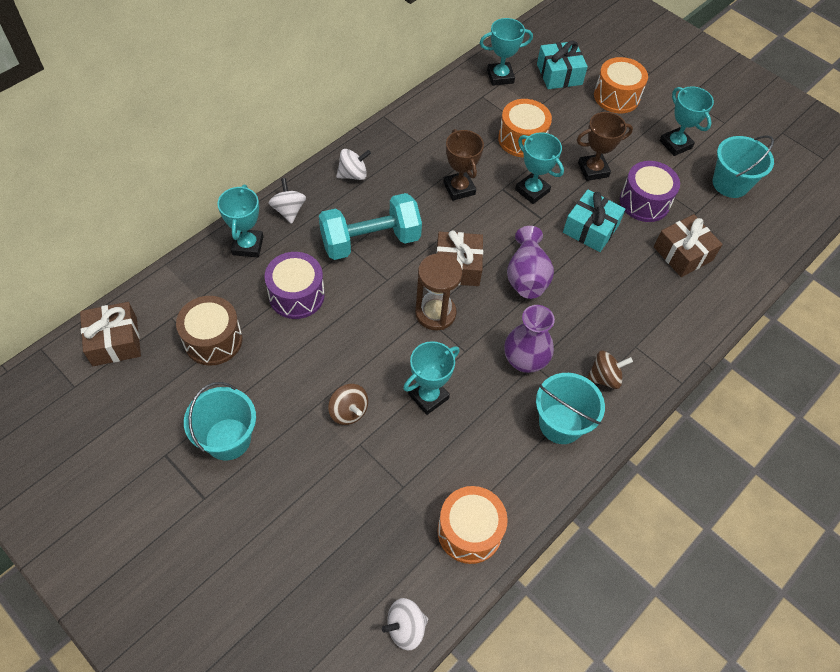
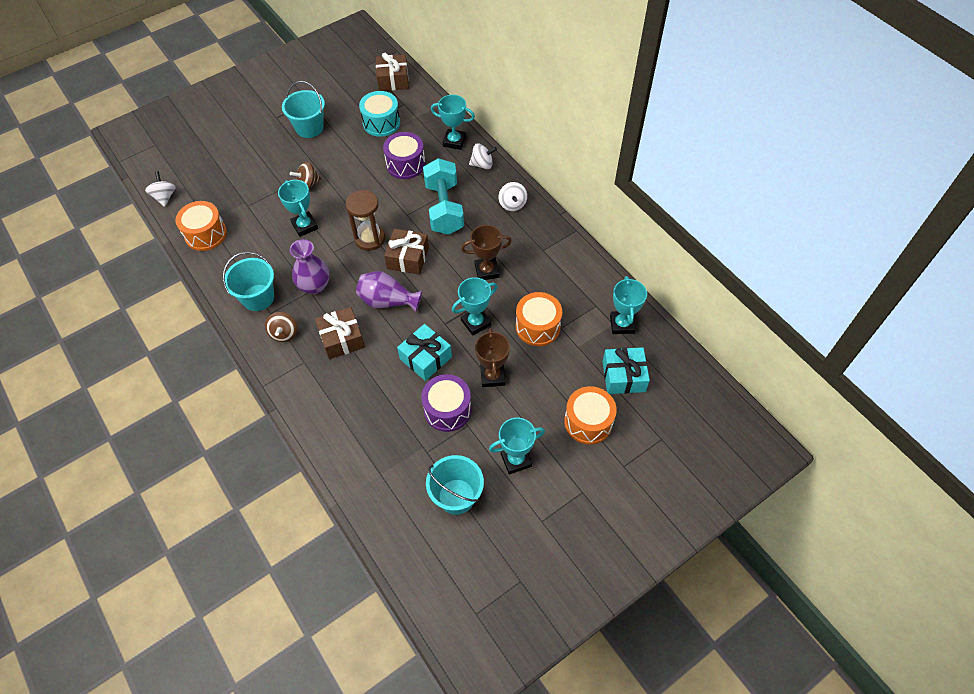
camera: 105 degrees right, 0 degrees up
(213, 340) = (381, 123): brown drum -> turquoise drum
(683, 253) = (383, 425): brown gift -> brown gift (342, 339)

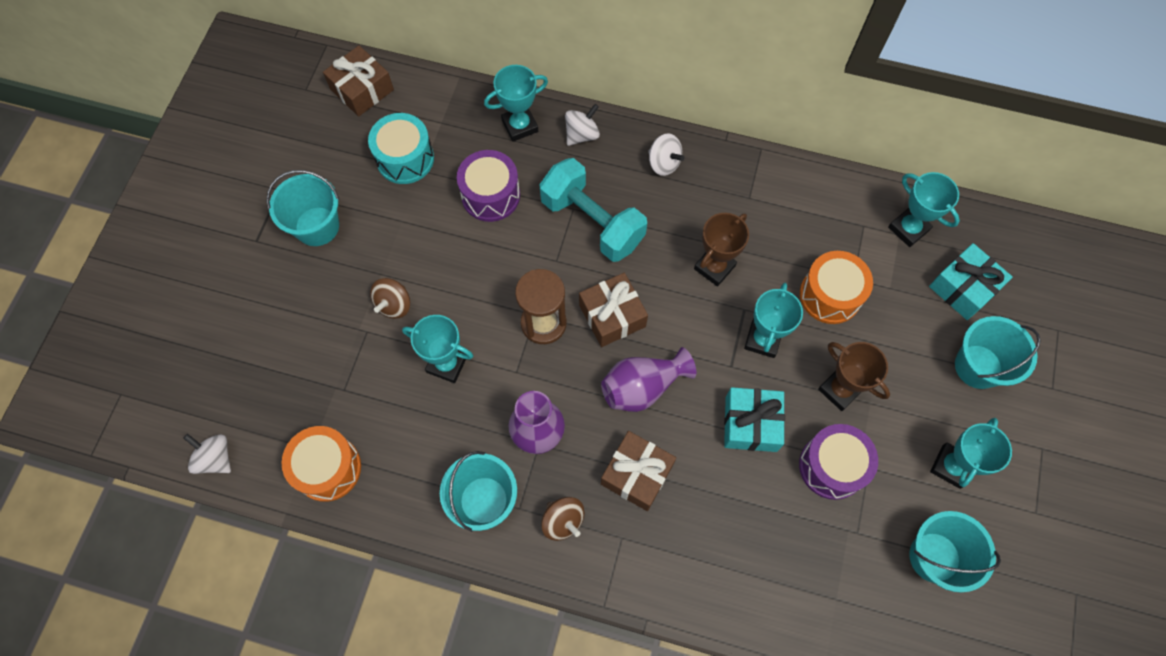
camera: 40 degrees left, 10 degrees up
(588, 422) = (978, 366): orange drum -> turquoise bucket

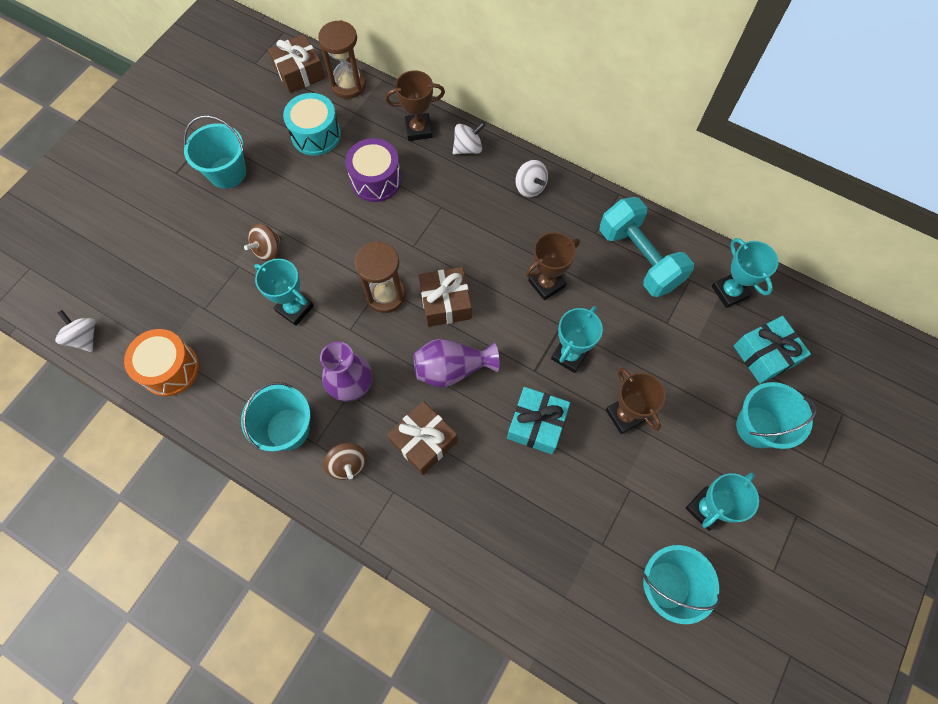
camera: 15 degrees right, 0 degrees up
(423, 91) = (348, 85): none -> brown hourglass
(520, 126) = (418, 129): turquoise trophy -> brown trophy
(592, 222) = (453, 221): turquoise dumbbell -> turquoise dumbbell (639, 258)
(830, 295) = (641, 332): orange drum -> none
(832, 466) = (597, 480): purple drum -> none

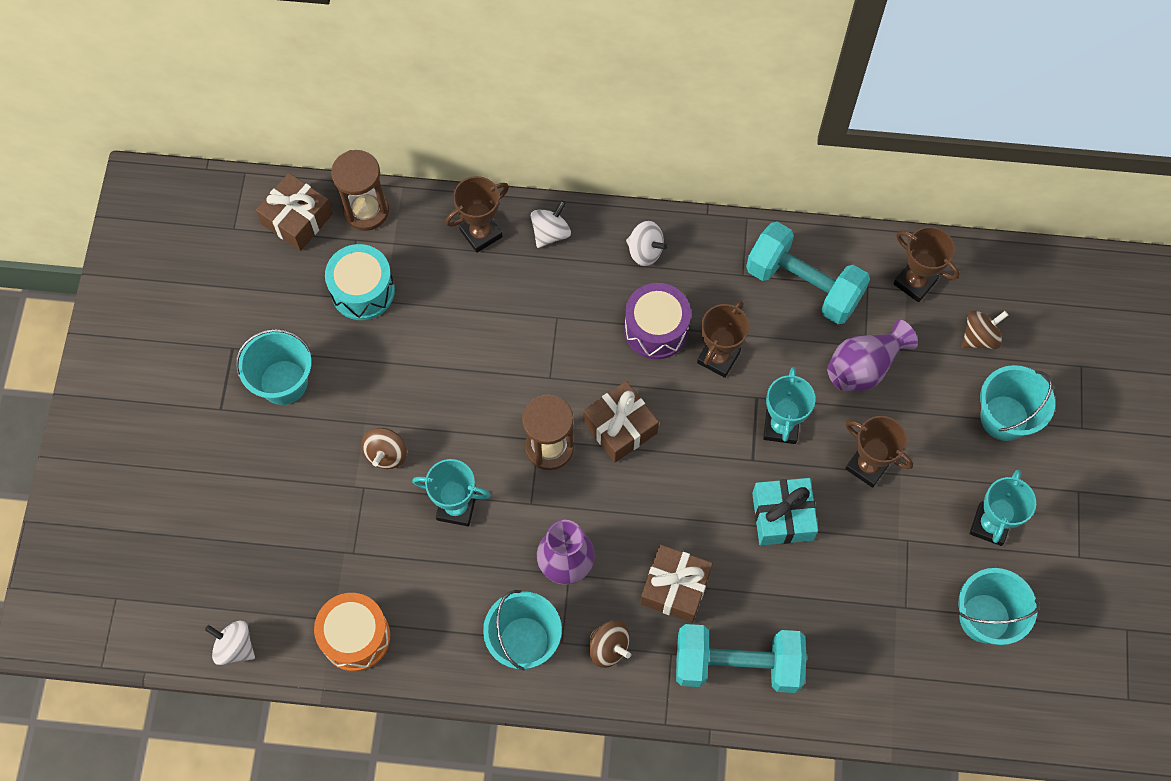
camera: 25 degrees left, 0 degrees up
(376, 180) = (465, 317): purple drum -> purple drum (656, 329)
(441, 525) = (737, 664): none -> turquoise dumbbell
(452, 369) = (665, 497): purple vase -> purple vase (864, 367)
(729, 292) = (915, 282): turquoise trophy -> brown trophy
(765, 355) = (979, 337): turquoise gift -> brown spinning top

